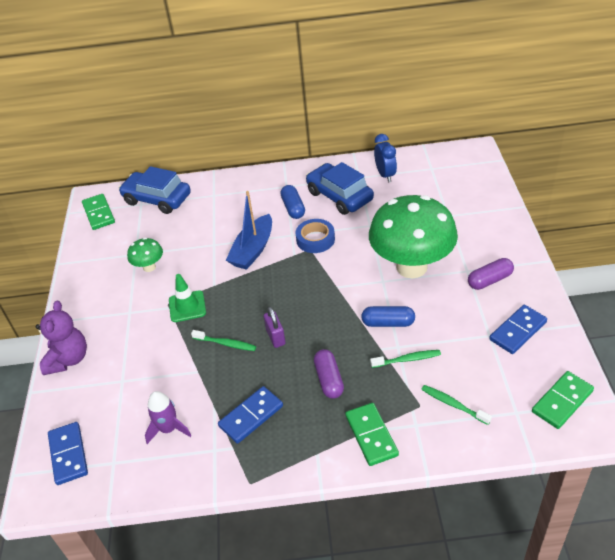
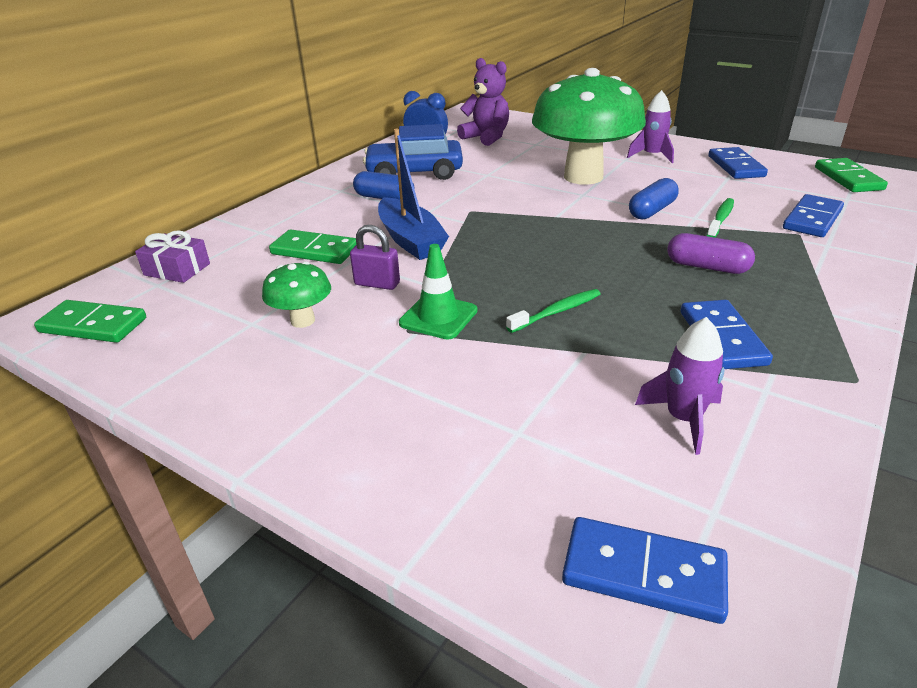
camera: 55 degrees left, 10 degrees down
(68, 359) = (381, 481): purple teddy bear -> purple teddy bear (486, 137)
(157, 199) = (177, 269): blue car -> purple gift
(275, 337) = (591, 275): purple padlock -> purple padlock (377, 284)
(315, 239) = (459, 203): blue tape -> none
(371, 435) = (826, 272): green domino -> green domino (314, 251)
(453, 404) = (812, 219): green toothbrush -> blue domino
(489, 280) = (652, 156): purple capsule -> purple rocket

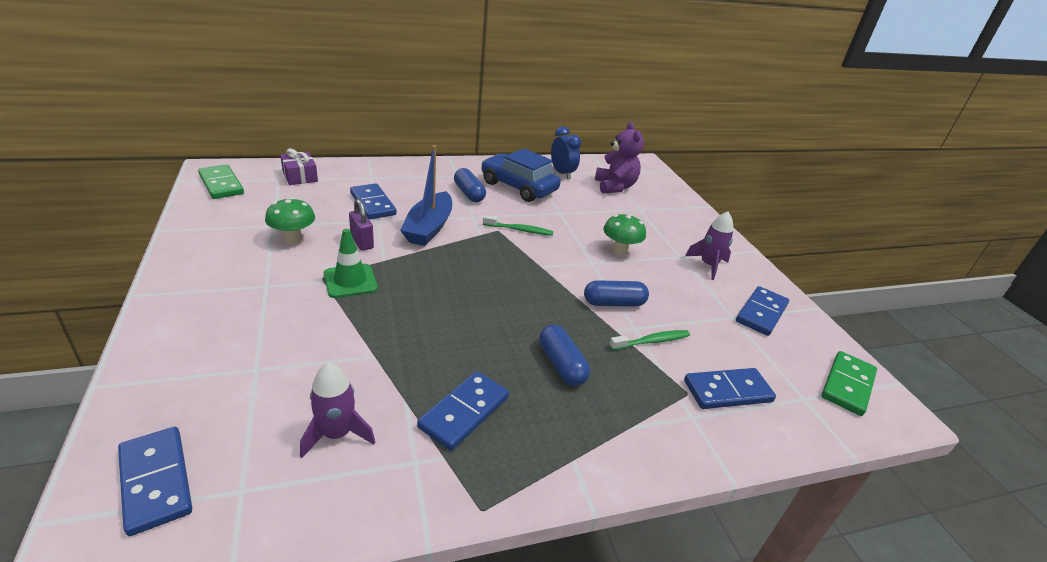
camera: 35 degrees right, 0 degrees up
(314, 251) = (372, 204): green domino -> blue domino
(557, 312) = (411, 323): green toothbrush -> green toothbrush (519, 230)
(583, 177) = (619, 251): green mushroom -> green mushroom, size x0.43
(707, 267) = (561, 364): purple capsule -> blue capsule

